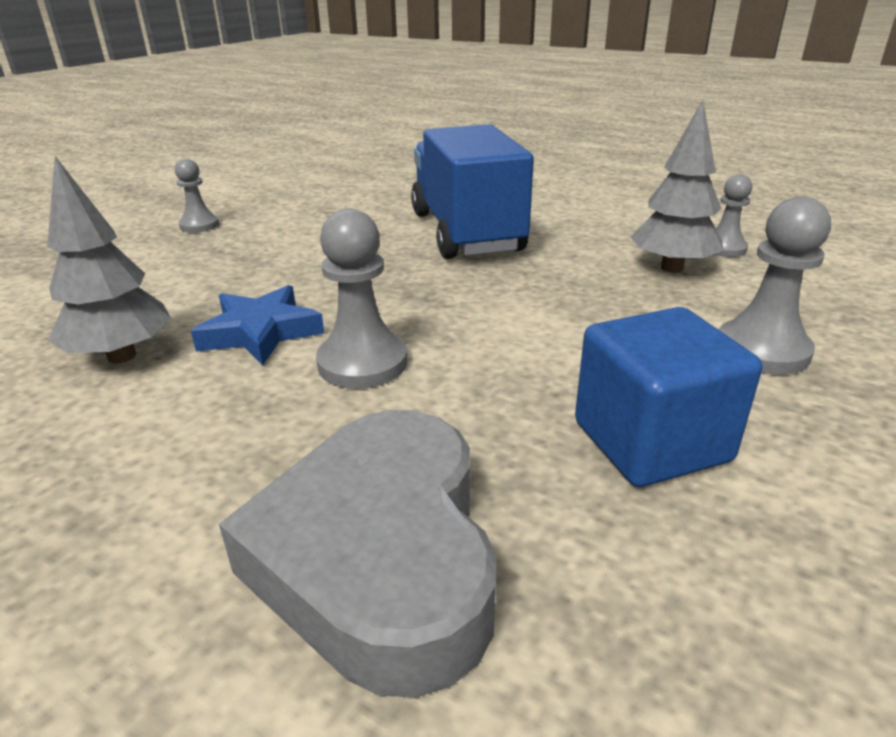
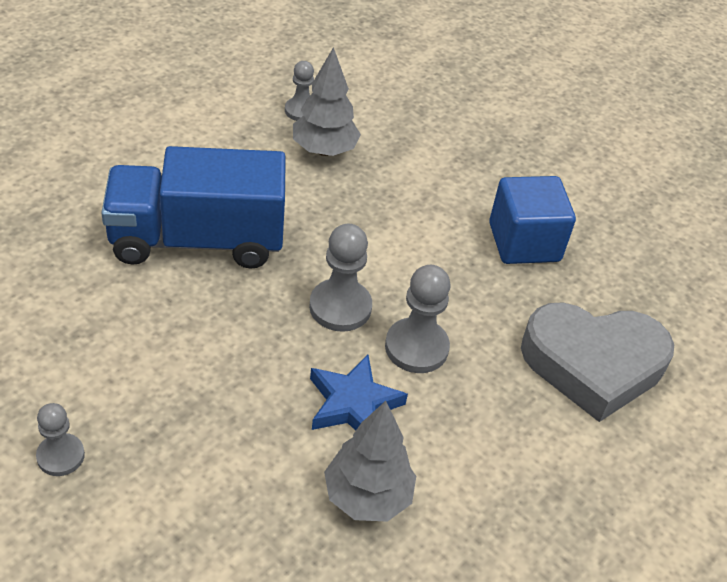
camera: 85 degrees left, 15 degrees up
(762, 350) = (448, 163): grey pawn -> grey pawn (340, 307)

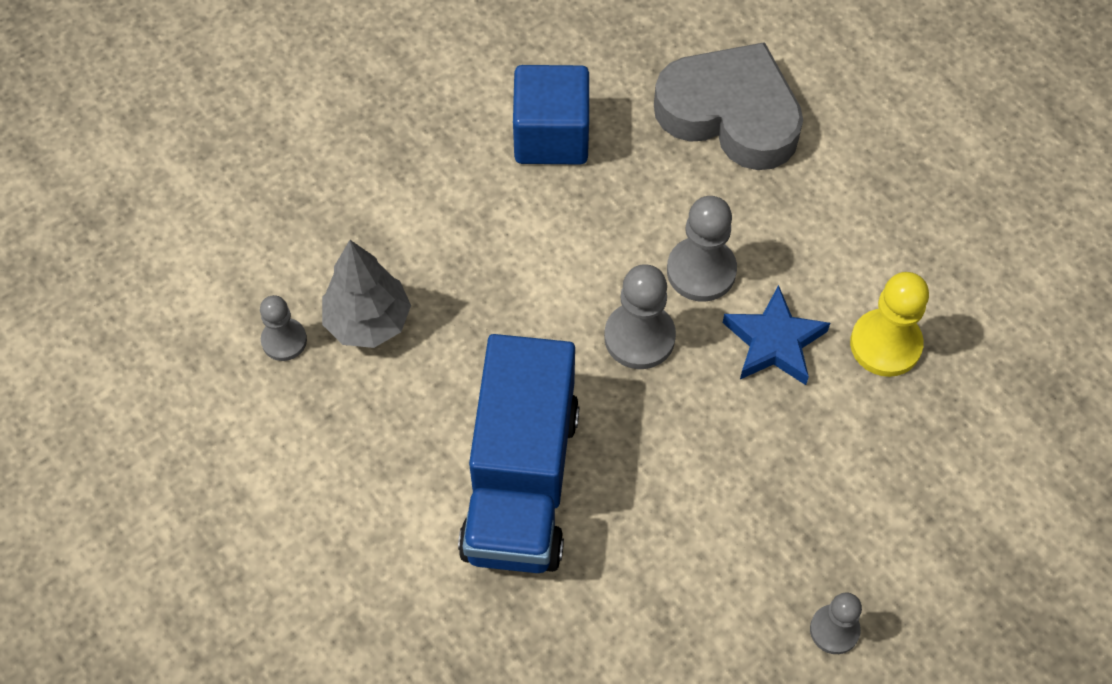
camera: 75 degrees left, 15 degrees up
(367, 496) = (885, 344): grey tree -> yellow pawn
(593, 364) = (730, 114): grey heart -> grey heart turned 75 degrees counterclockwise

